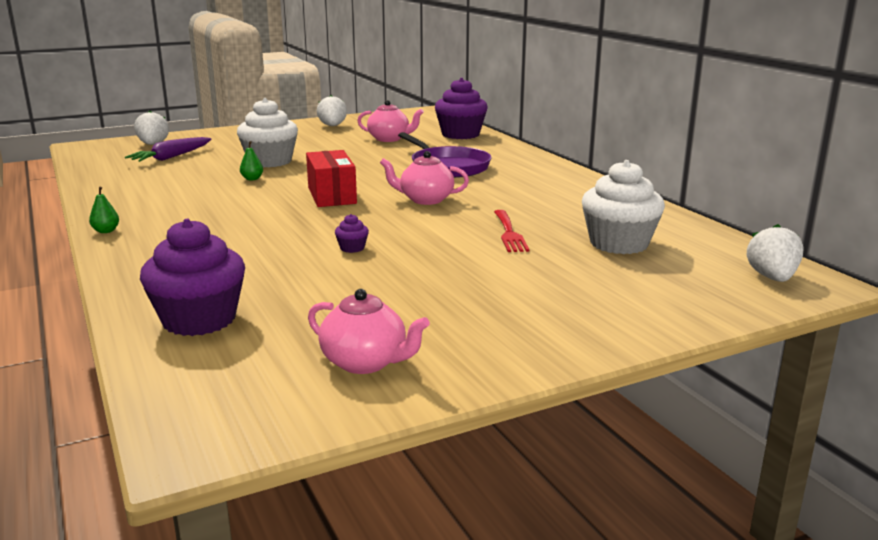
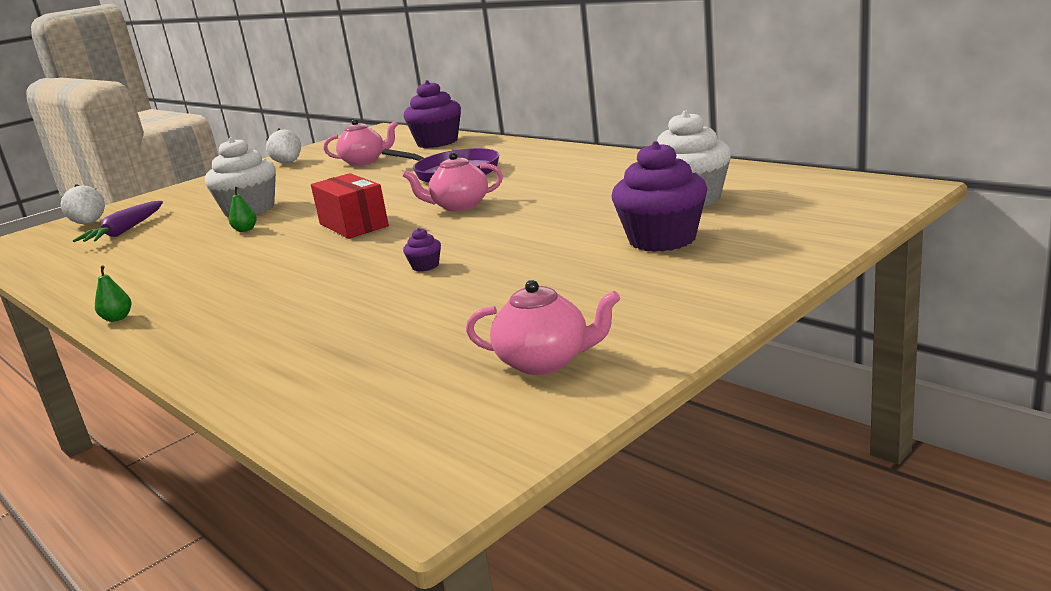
camera: 15 degrees left, 0 degrees up
(199, 320) = (321, 372): purple cupcake -> purple cupcake (662, 239)
(509, 233) = (576, 215): red fork -> none
(772, 278) = (854, 194): white strawberry -> none

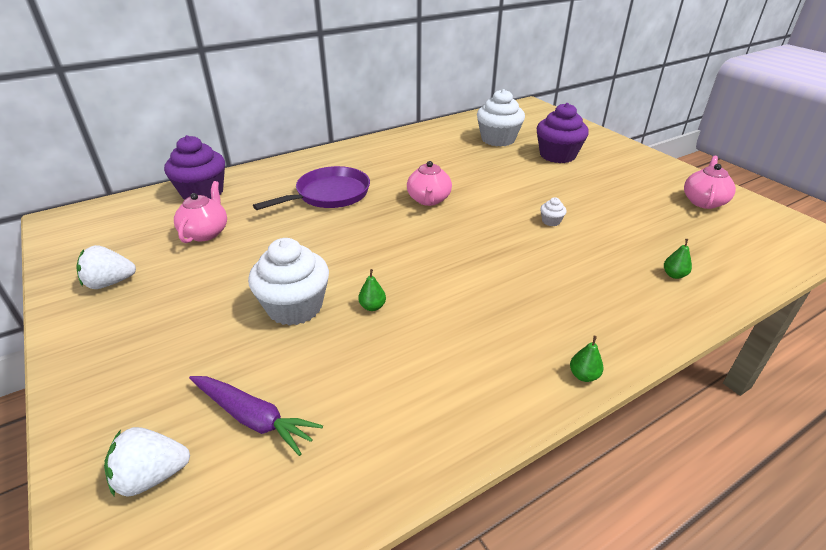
camera: 80 degrees left, 15 degrees up
(291, 349) = (674, 275): none -> green pear
(353, 225) = (426, 245): red box -> none
(425, 266) = (551, 221): purple cupcake -> white cupcake

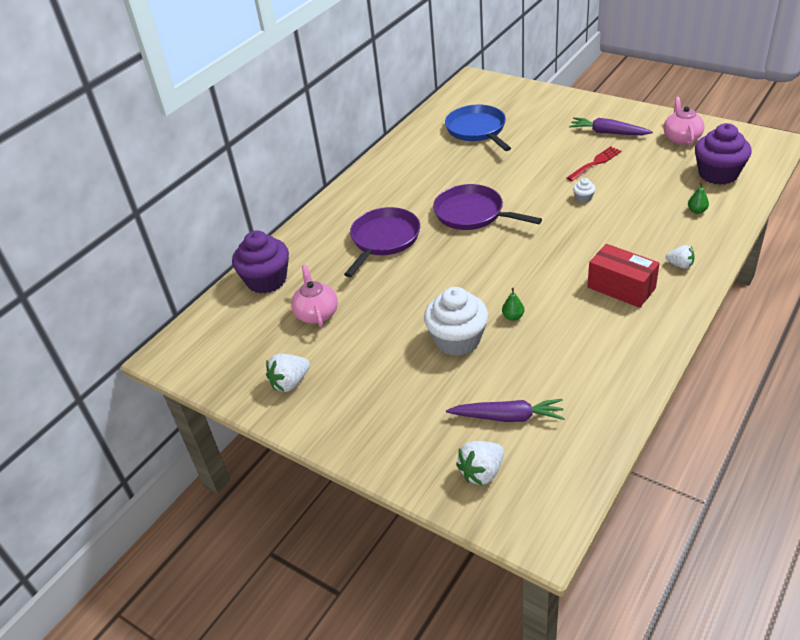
camera: 20 degrees left, 5 degrees up
(429, 200) = (472, 214): pink teapot -> purple pan
(498, 139) = (477, 130): white cupcake -> blue pan
(518, 323) = (621, 288): none -> red box
(557, 155) = (541, 130): purple cupcake -> purple cupcake (718, 174)
(583, 375) = (685, 305): green pear -> none
(590, 195) = (595, 163): none -> red fork
(611, 325) = (680, 265): none -> white strawberry
(624, 175) = (608, 133): none -> purple carrot

